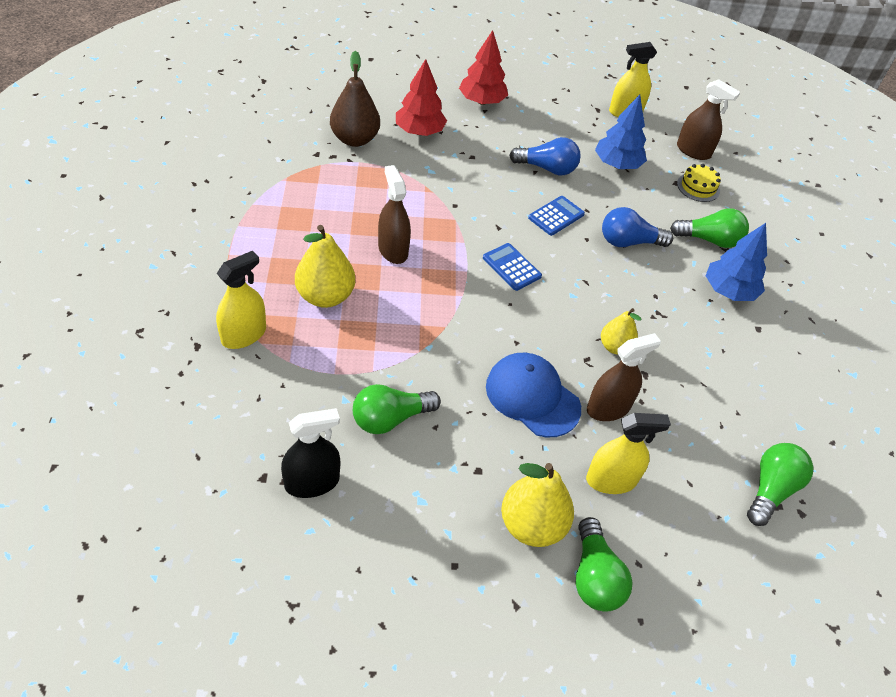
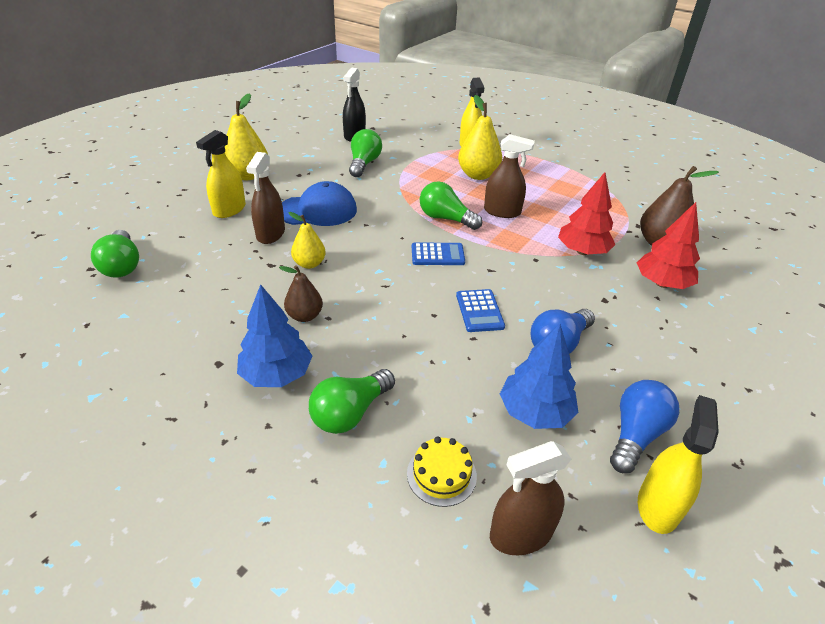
camera: 130 degrees right, 10 degrees down
(481, 101) = (715, 354): red tree -> red tree (582, 251)
(594, 577) = (197, 179): green light bulb -> green light bulb (446, 219)
(628, 242) = (405, 341): blue light bulb -> blue light bulb (635, 435)
(670, 310) = (304, 316): none -> brown pear

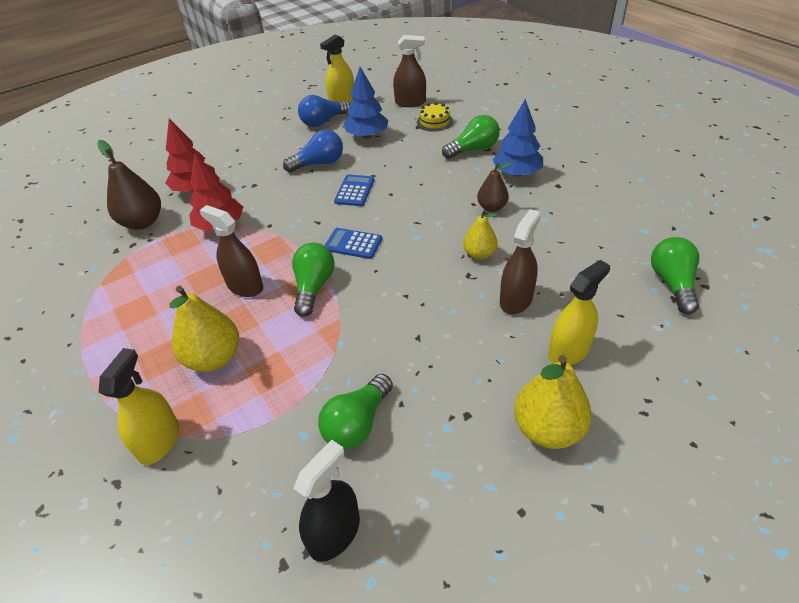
camera: 155 degrees left, 5 degrees up
(318, 210) = (455, 328): blue cap -> none
(446, 219) = (313, 287): green light bulb -> green light bulb turned 135 degrees counterclockwise

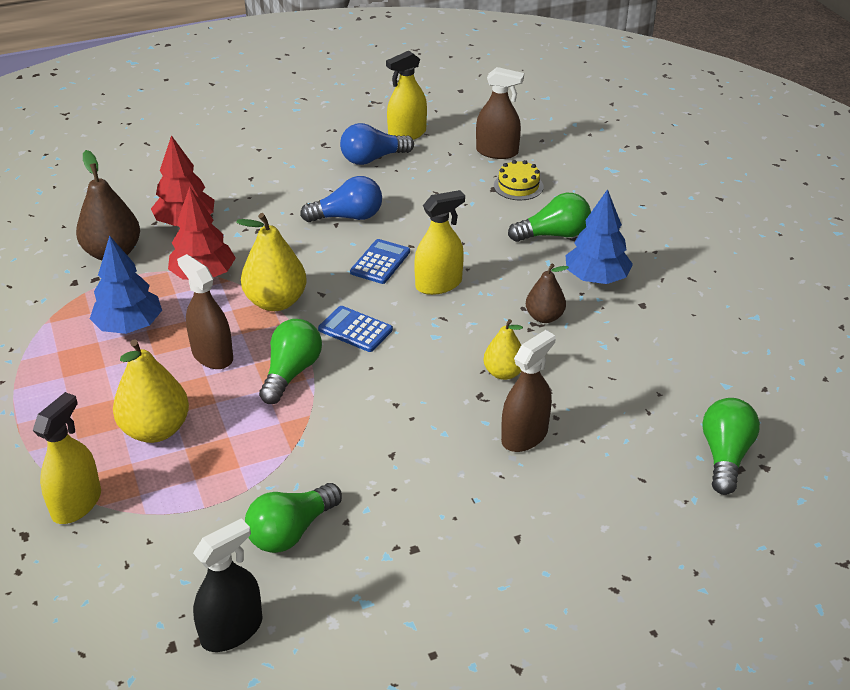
camera: 10 degrees right, 5 degrees down
(367, 136) = (422, 190): blue tree -> blue tree (129, 326)
(547, 429) = (497, 582): yellow pear -> yellow pear (276, 302)
(568, 351) = (560, 506): yellow spray bottle -> yellow spray bottle (438, 284)

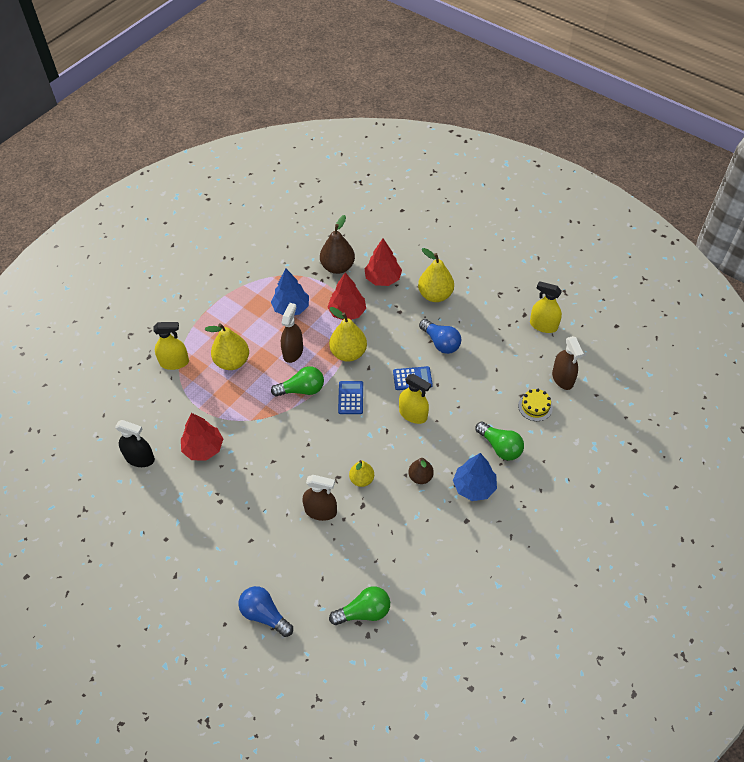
camera: 60 degrees right, 15 degrees up
(266, 191) = (435, 295): none -> yellow pear
(291, 531) = (203, 448): green light bulb -> red tree
(373, 159) = (504, 323): blue light bulb -> blue light bulb (264, 615)

